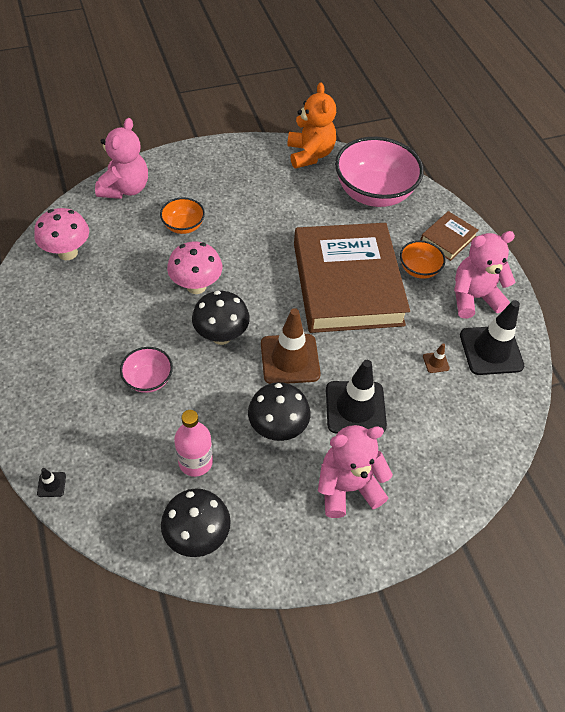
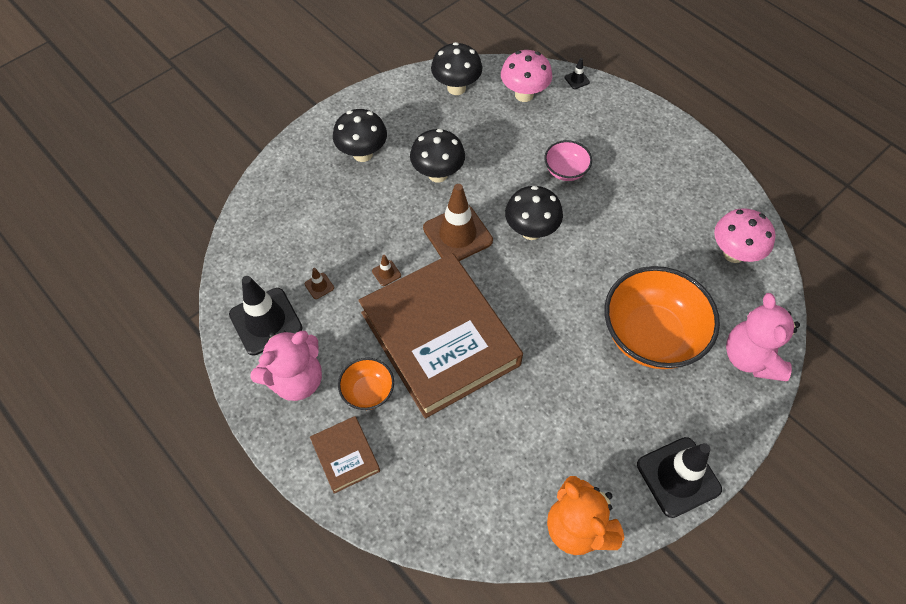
camera: 160 degrees right, 5 degrees up
(183, 226) = (651, 335): orange bowl -> orange bowl, size x2.06
(195, 461) = (487, 129): pink bottle -> none
(196, 286) = (587, 270): pink mushroom -> pink mushroom (524, 95)
(347, 487) = (362, 154): pink teddy bear -> black mushroom
(355, 407) = (380, 215): black traffic cone -> black traffic cone (678, 477)
(371, 350) = (386, 273): none -> brown traffic cone
(373, 193) = (463, 492): pink bowl -> none
(448, 239) = (345, 456): brown book -> brown book turned 45 degrees counterclockwise

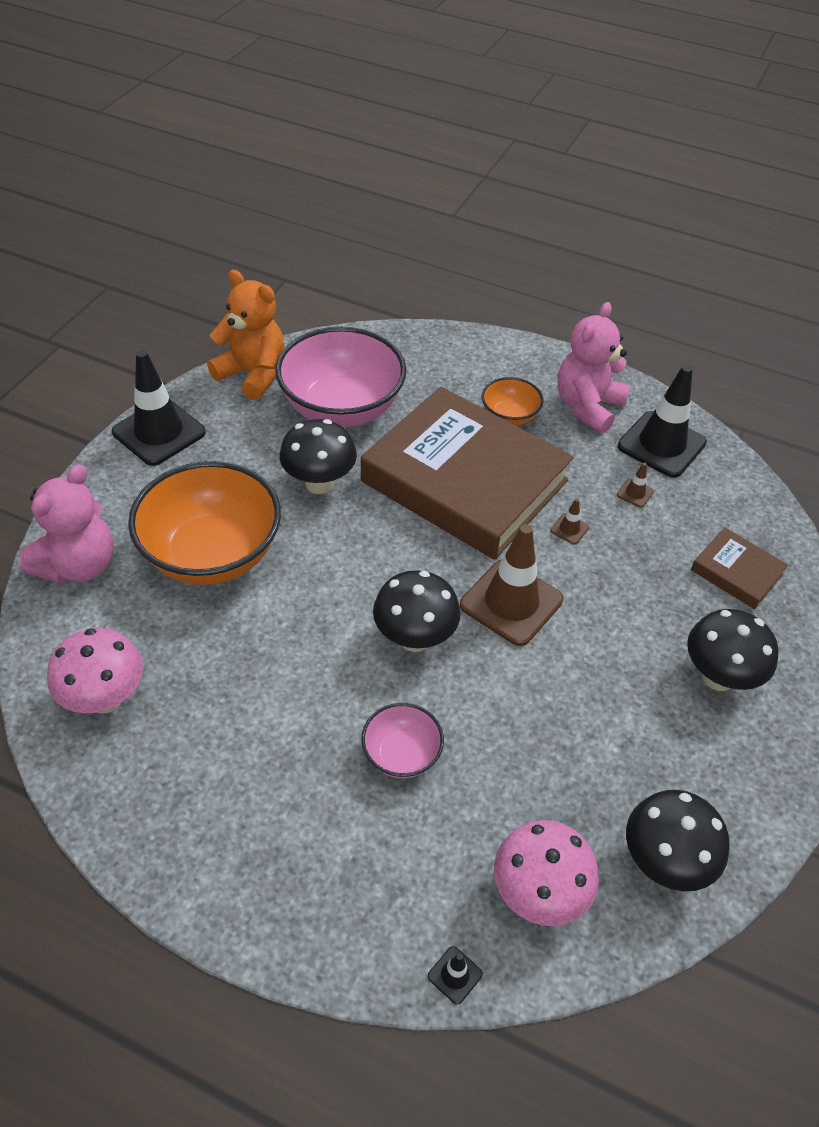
camera: 155 degrees right, 10 degrees down
(345, 456) = (496, 367): brown book -> brown book (736, 572)
(438, 174) = (590, 681): black mushroom -> black mushroom (319, 483)
(508, 451) = (341, 408): none -> pink bowl
(751, 358) = (78, 565): pink teddy bear -> pink teddy bear turned 60 degrees clockwise

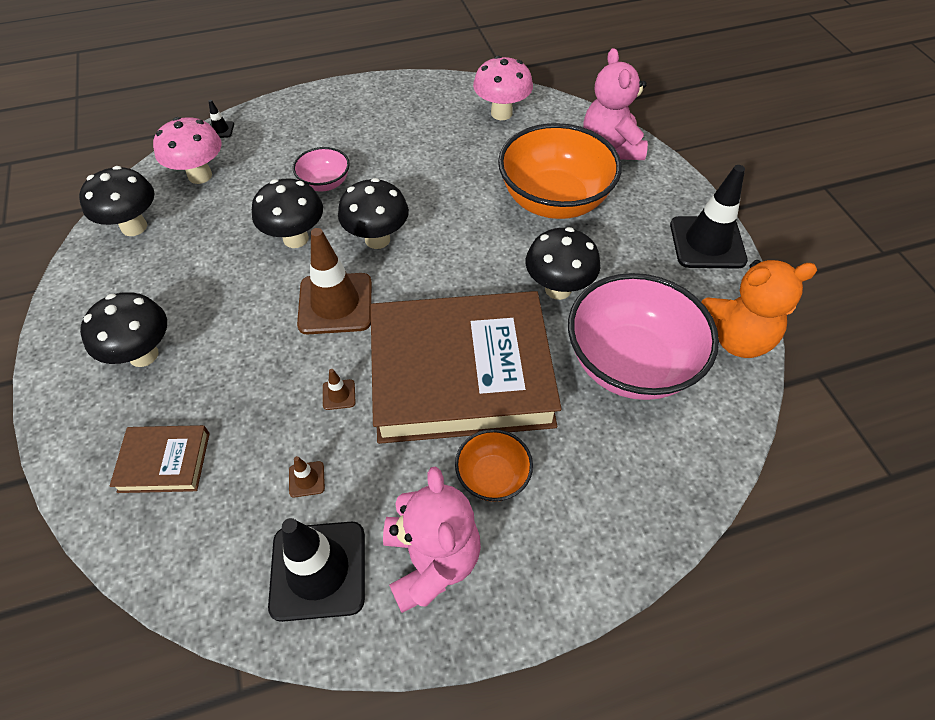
camera: 140 degrees right, 5 degrees up
(492, 701) = (296, 238): none -> black mushroom

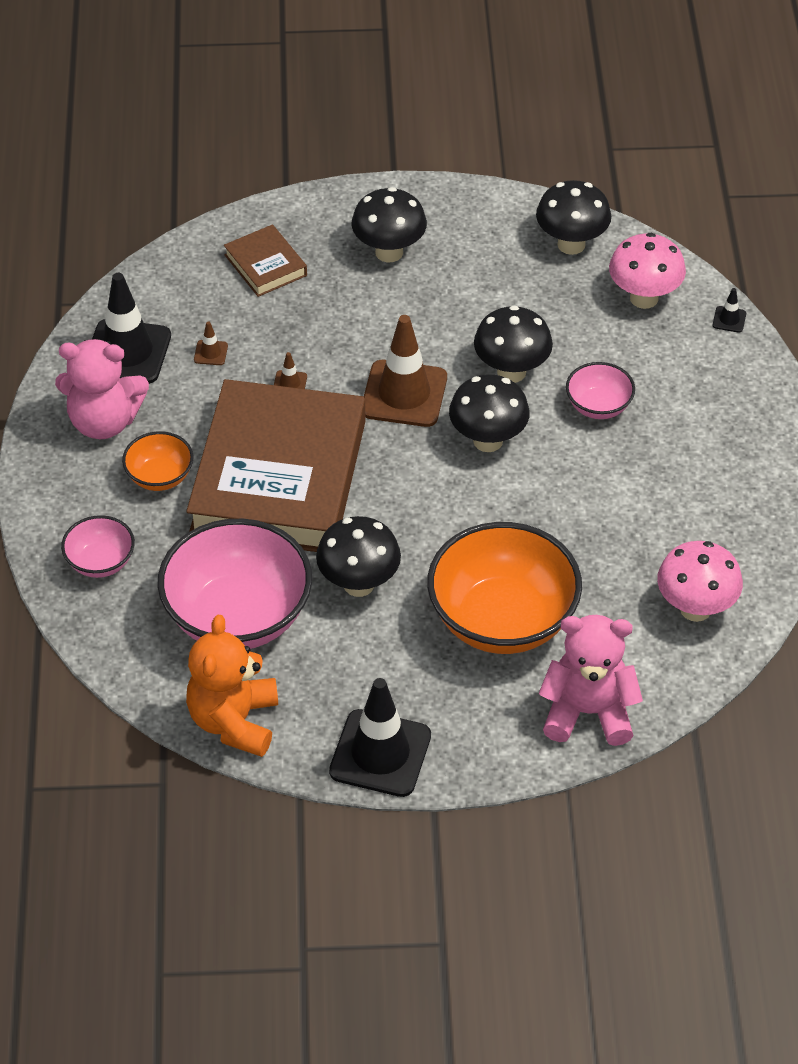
camera: 105 degrees right, 5 degrees down
(164, 462) = (265, 265): brown book -> brown book turned 45 degrees counterclockwise
(621, 498) = (100, 562): none -> pink bowl

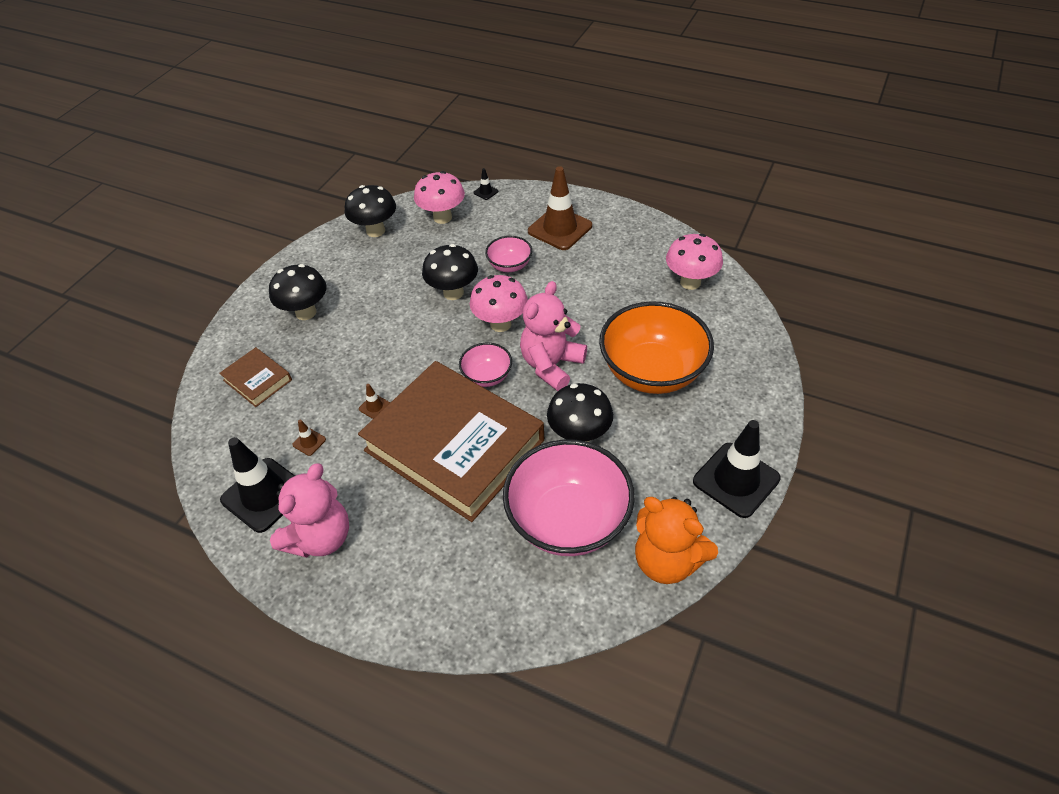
camera: 60 degrees left, 0 degrees up
(100, 562) = (459, 595): pink bowl -> pink bowl (487, 376)
(160, 477) = (402, 520): orange bowl -> none
(265, 265) = (257, 380): brown book -> brown book turned 45 degrees clockwise
(404, 394) = (431, 350): brown traffic cone -> brown traffic cone (560, 228)
(488, 440) = (500, 324): black mushroom -> pink mushroom
(588, 712) = (747, 358): pink teddy bear -> pink teddy bear (551, 365)

